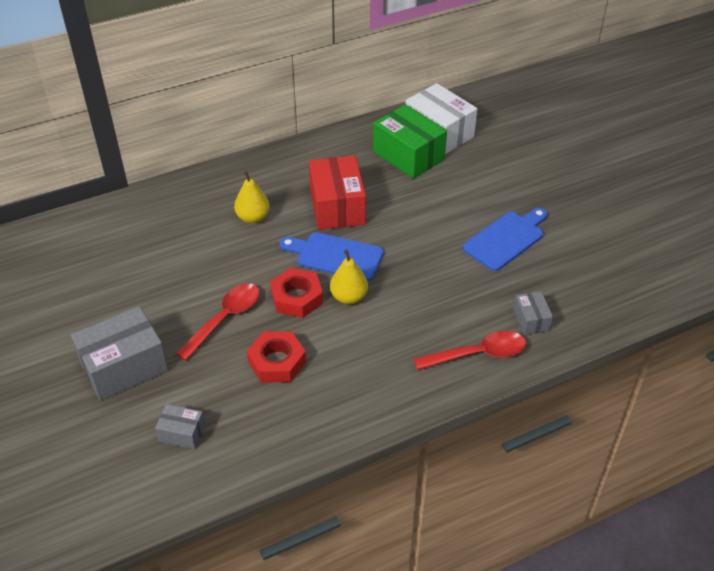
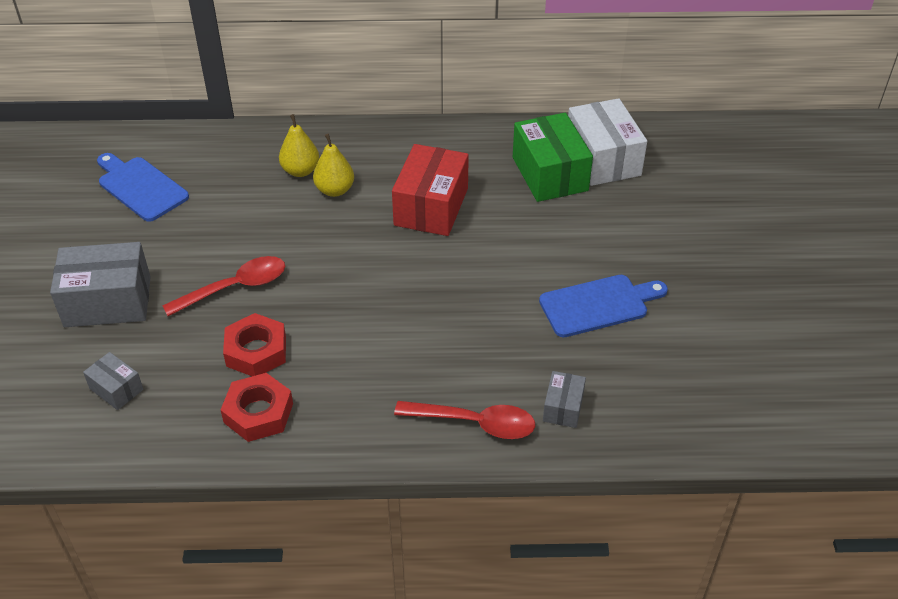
camera: 25 degrees right, 0 degrees up
(297, 298) = (322, 291): red nut -> red nut (258, 413)
(335, 256) = (393, 260): blue cutting board -> blue cutting board (140, 187)
(349, 297) = (377, 309): yellow pear -> yellow pear (300, 171)

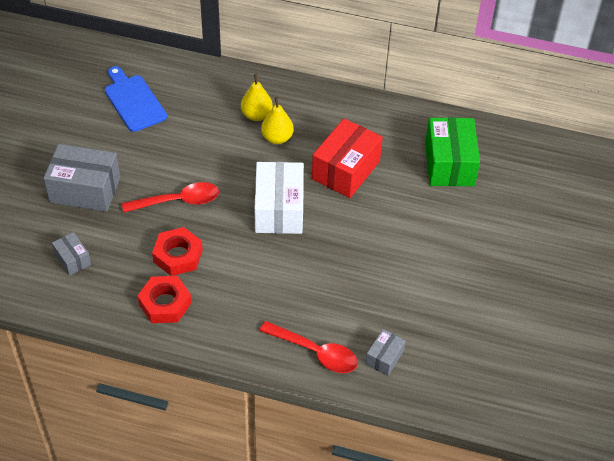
camera: 15 degrees right, 5 degrees up
(598, 305) = (443, 284): blue cutting board -> none
(603, 159) = (497, 161): white box -> white box (279, 209)

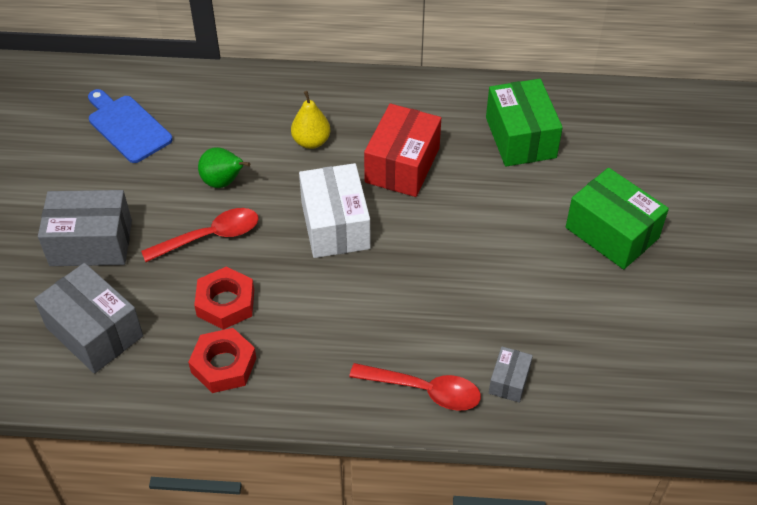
camera: 10 degrees left, 0 degrees up
(73, 259) = (94, 331): grey box -> grey box, size x1.98
(199, 159) = (223, 182): none -> green pear
(256, 115) = (280, 119): yellow pear -> none
(502, 255) = (612, 233): none -> green box

